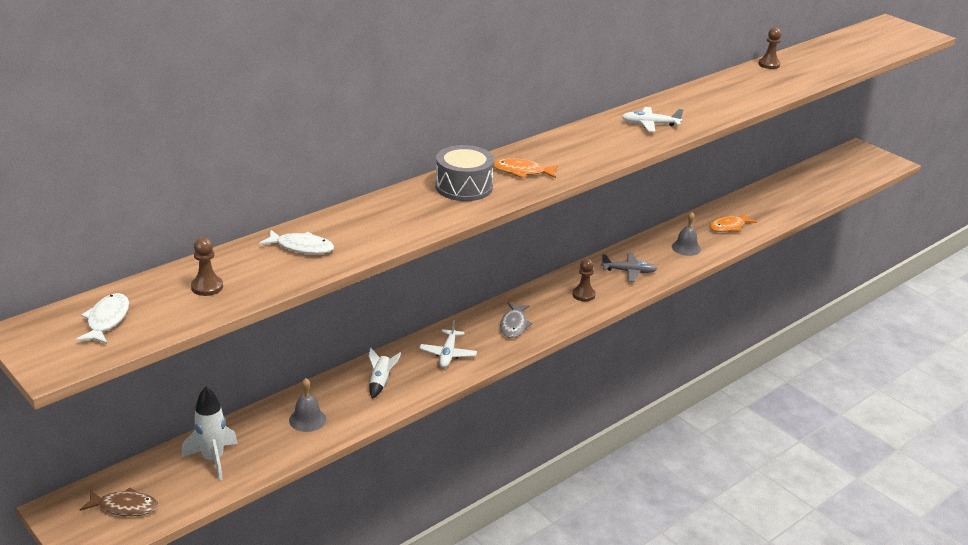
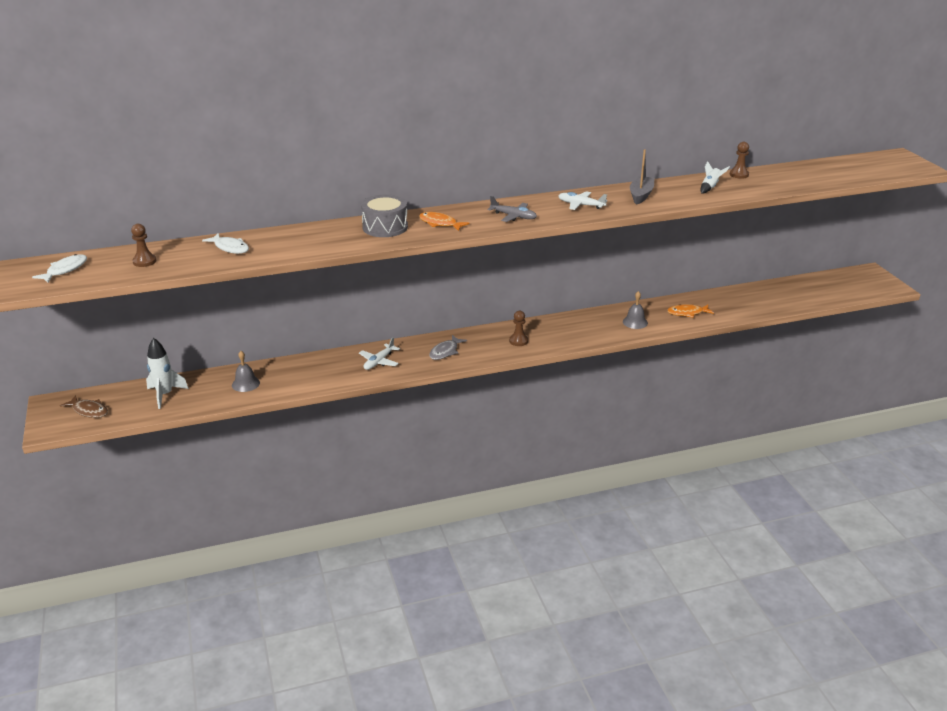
camera: 25 degrees right, 0 degrees up
(380, 382) = (315, 370): white rocket -> white rocket (710, 187)
(629, 271) = (570, 331): grey plane -> grey plane (513, 216)
(698, 103) = (641, 195): none -> grey boat

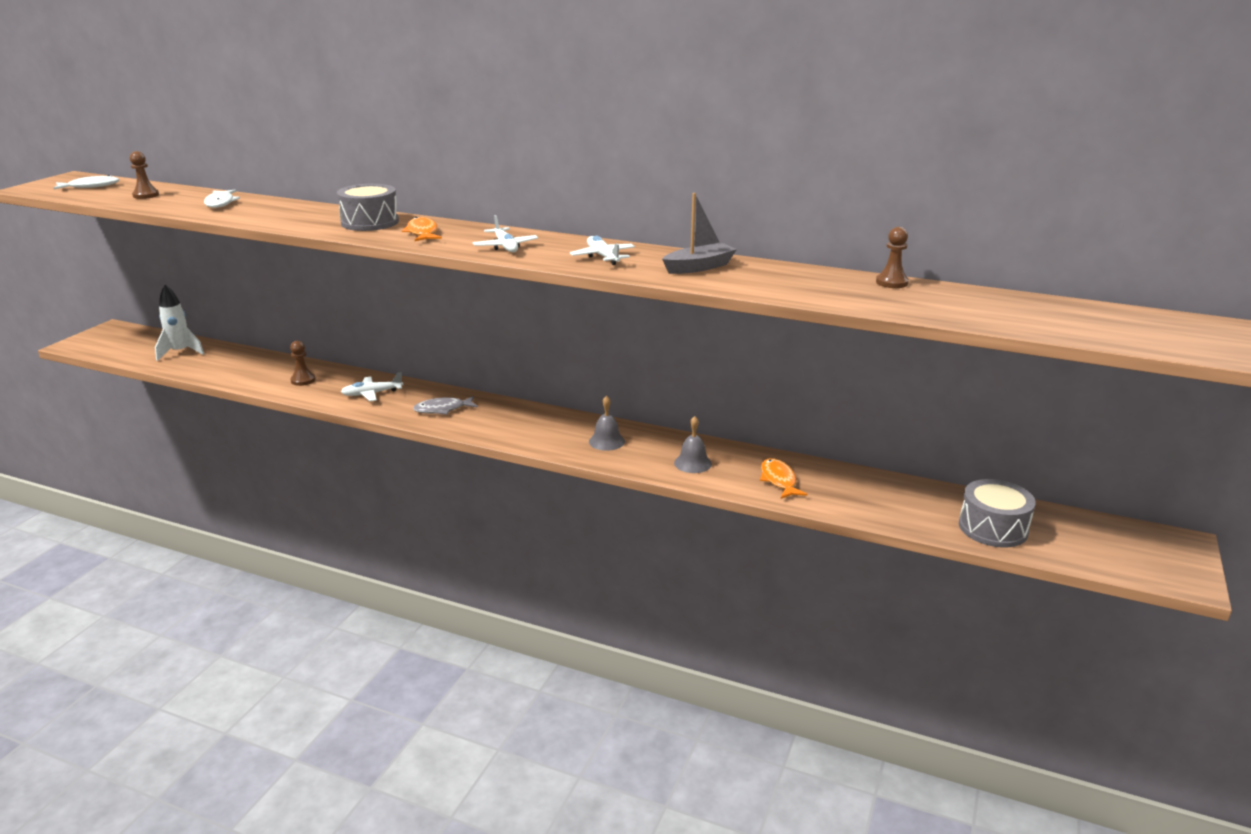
camera: 40 degrees right, 5 degrees down
(89, 411) = (118, 343): brown fish -> none
(245, 384) = (244, 368): grey bell -> grey bell (606, 441)
(513, 216) = (505, 246): grey plane -> white plane
(518, 341) = (529, 429): brown pawn -> brown pawn (303, 380)
(687, 313) = (779, 480): orange fish -> orange fish turned 45 degrees clockwise
(710, 187) = (812, 284): white rocket -> none
(802, 296) = (993, 528): none -> grey drum

